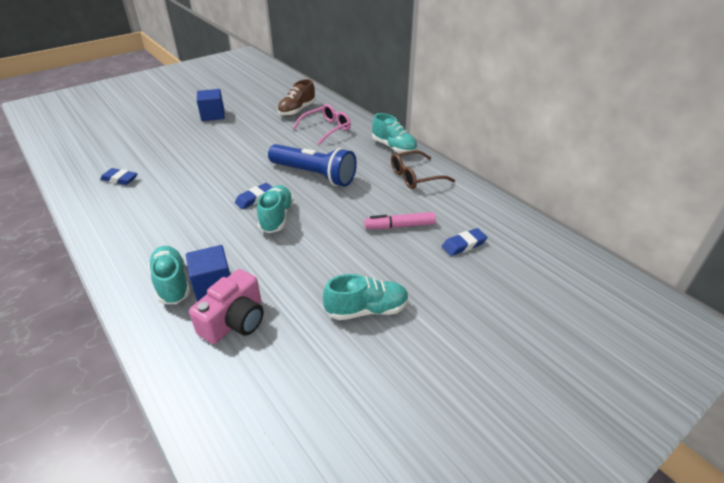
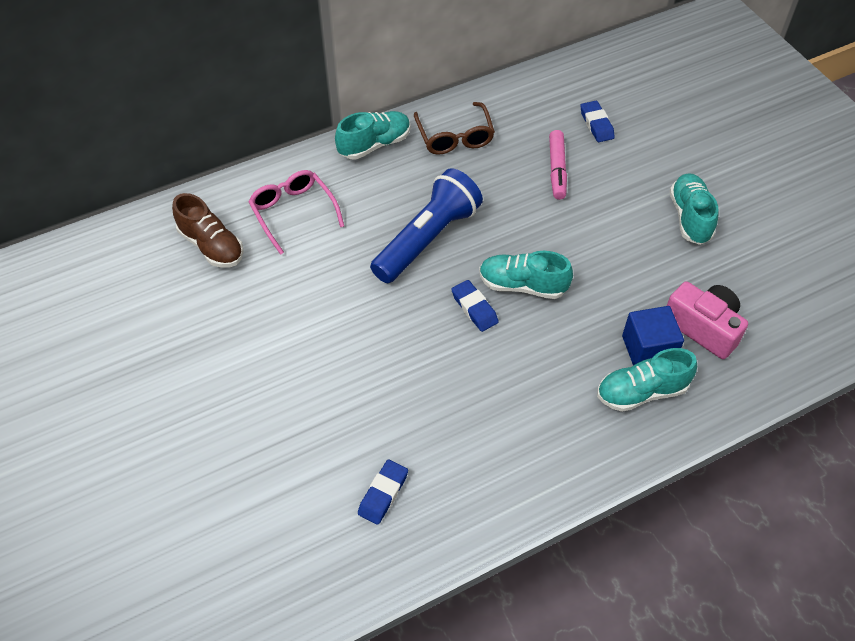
camera: 80 degrees left, 15 degrees up
(213, 115) = (183, 371): blue cube -> none

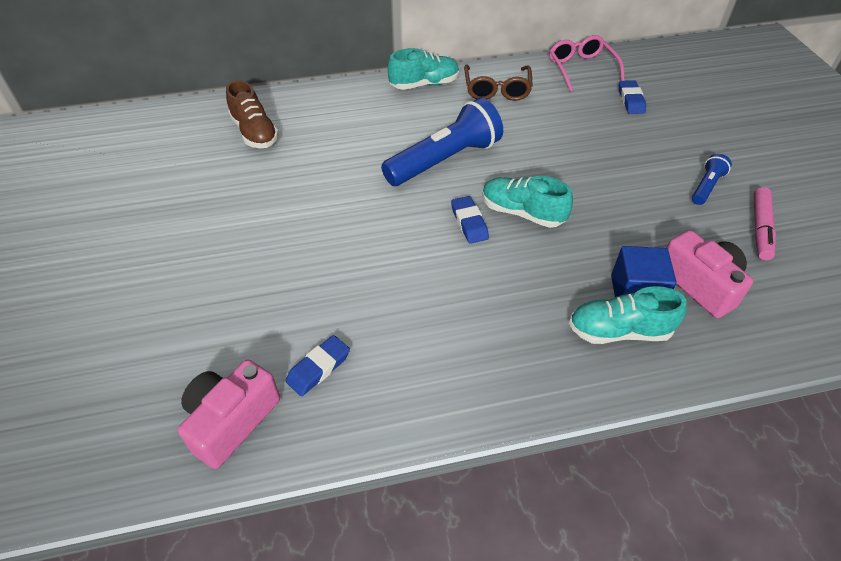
camera: 15 degrees right, 5 degrees down
(293, 212) = (334, 120): pink glasses -> pink glasses (581, 69)
(323, 563) = (231, 421): none -> pink camera
(557, 170) = (583, 128): pink marker -> pink marker (760, 229)
(690, 217) = (706, 186): turquoise shoe -> blue flashlight

